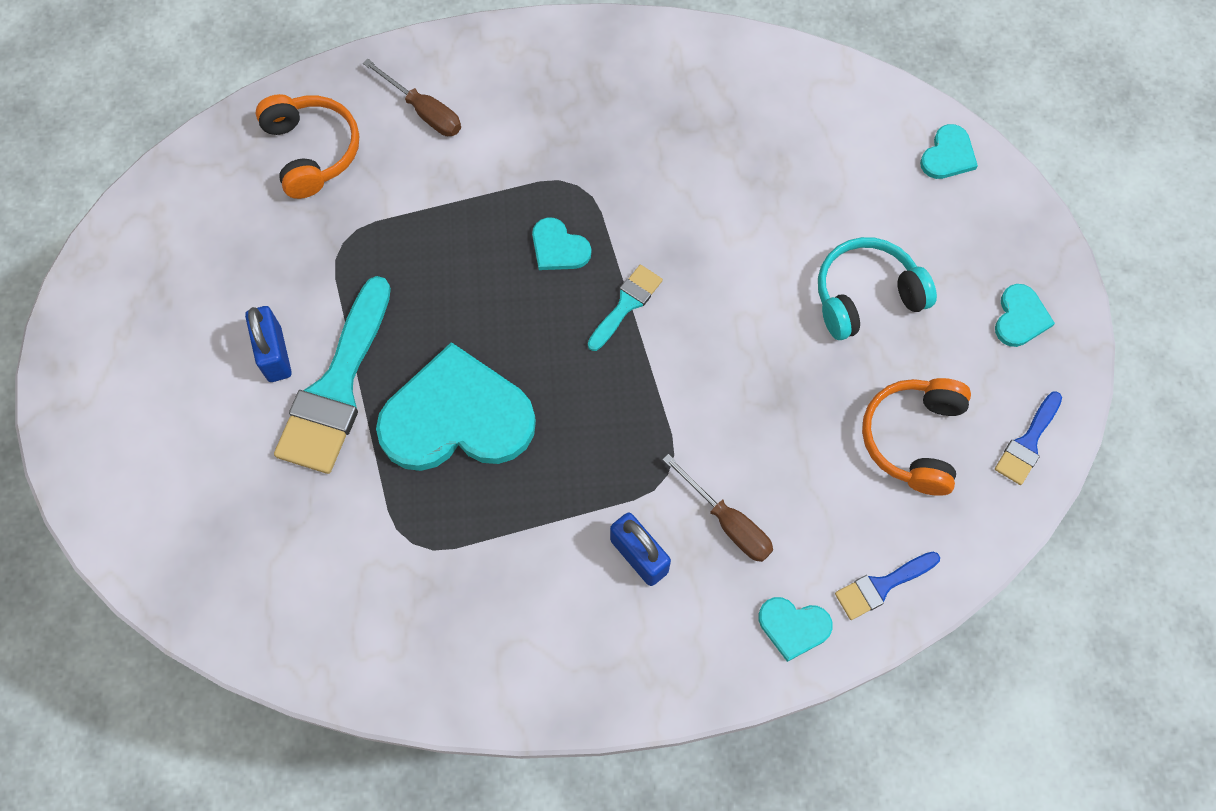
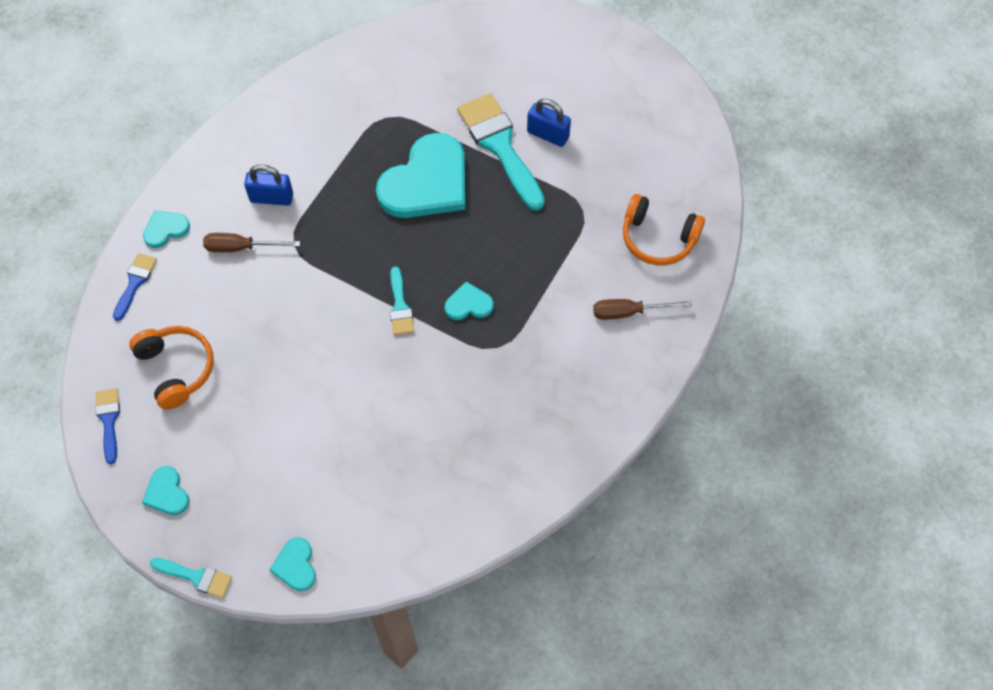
camera: 135 degrees right, 5 degrees down
(866, 296) = (270, 426): turquoise headphones -> none
(1048, 219) = (196, 577): none -> turquoise brush

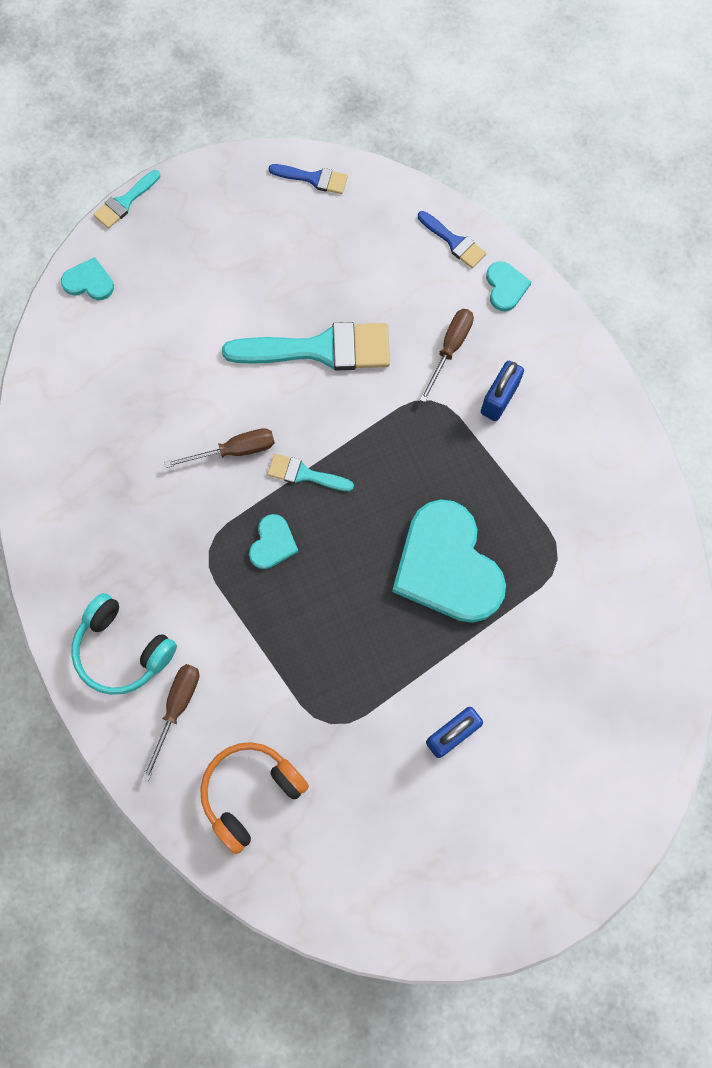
camera: 115 degrees right, 10 degrees up
(167, 493) = (216, 203): turquoise heart -> none
(176, 369) = (338, 248): orange headphones -> none
(404, 366) = (234, 451): none -> brown screwdriver
(500, 146) = (460, 669): turquoise brush -> turquoise brush (320, 349)
(607, 370) = (123, 650): none -> turquoise headphones

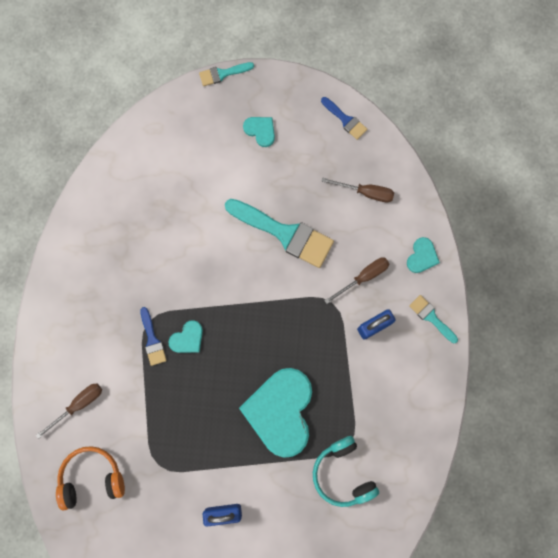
camera: 30 degrees right, 5 degrees up
(89, 282) = (173, 114): turquoise heart -> turquoise heart (260, 130)
(123, 650) = (68, 353): turquoise headphones -> turquoise headphones (343, 473)
(234, 451) = (198, 269): brown screwdriver -> brown screwdriver (365, 192)
(304, 474) = (230, 306): turquoise brush -> turquoise brush (431, 317)
(454, 242) = (408, 209): blue brush -> blue brush (152, 340)

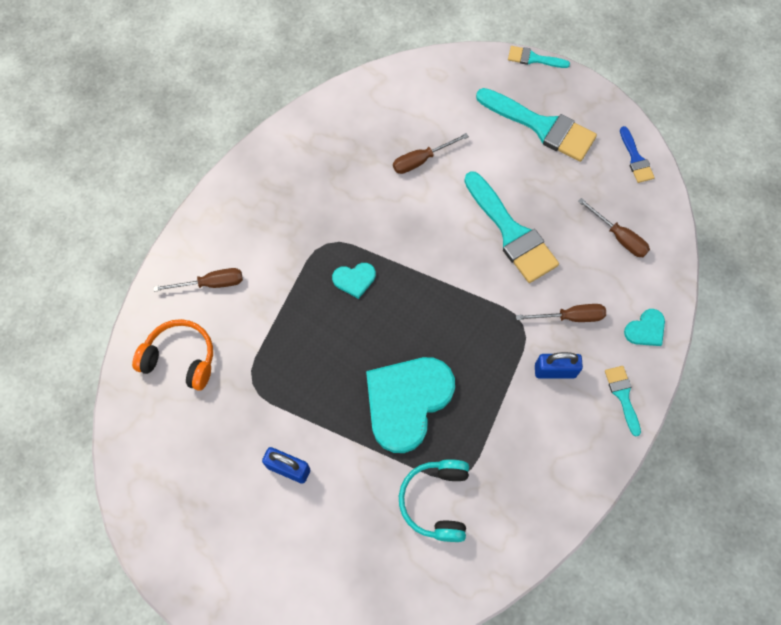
camera: 30 degrees right, 10 degrees down
(152, 340) = (319, 262): blue brush -> none
(183, 210) = (421, 160): none -> brown screwdriver
(260, 130) = (542, 126): turquoise heart -> turquoise brush

